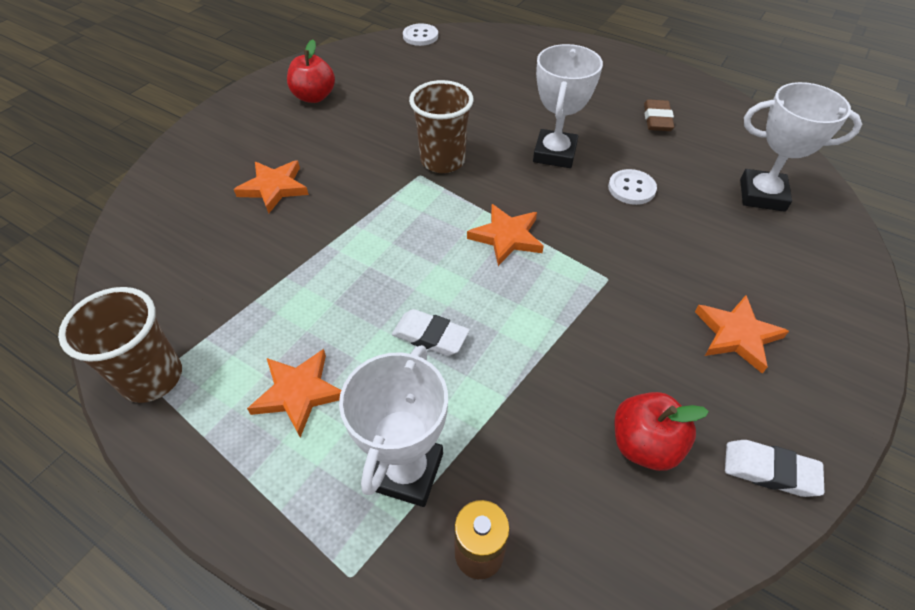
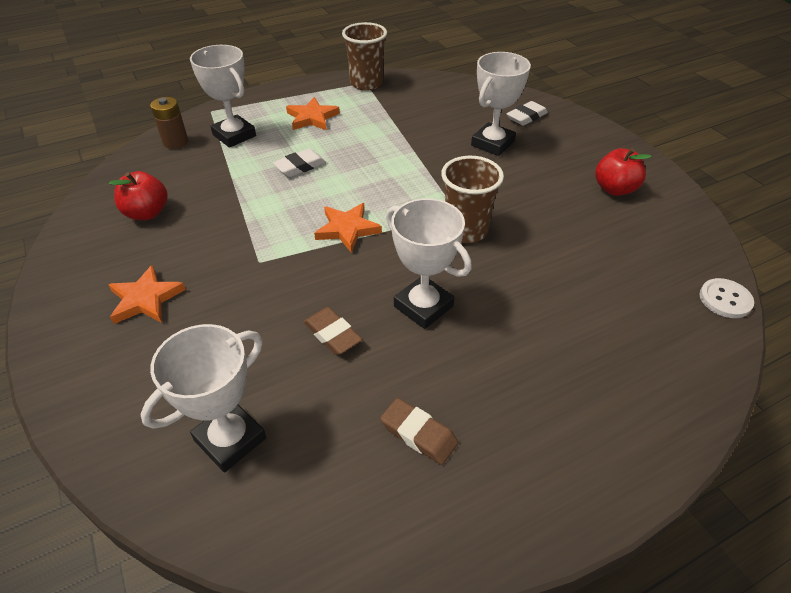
camera: 120 degrees right, 5 degrees down
(274, 188) = (492, 143): orange star -> white trophy
(631, 188) = (332, 334): white button -> brown eraser
(769, 471) = (73, 251): white eraser -> white eraser (526, 117)

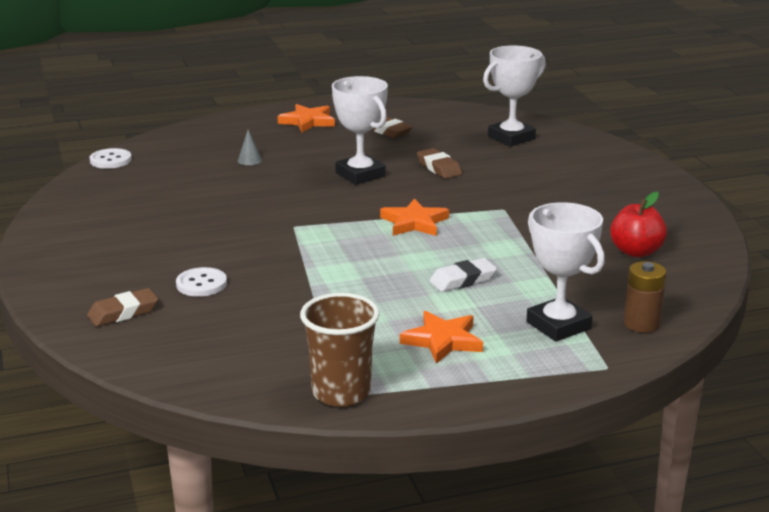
camera: 170 degrees left, 20 degrees down
(145, 299) = (601, 195): orange star -> orange star (308, 121)
(466, 231) = (294, 212): brown cup -> none
(492, 143) = (201, 284): white trophy -> white button
(526, 117) = (123, 313): white eraser -> brown eraser
(567, 321) = (249, 160): none -> grey cone
(614, 189) = (105, 230): red apple -> none

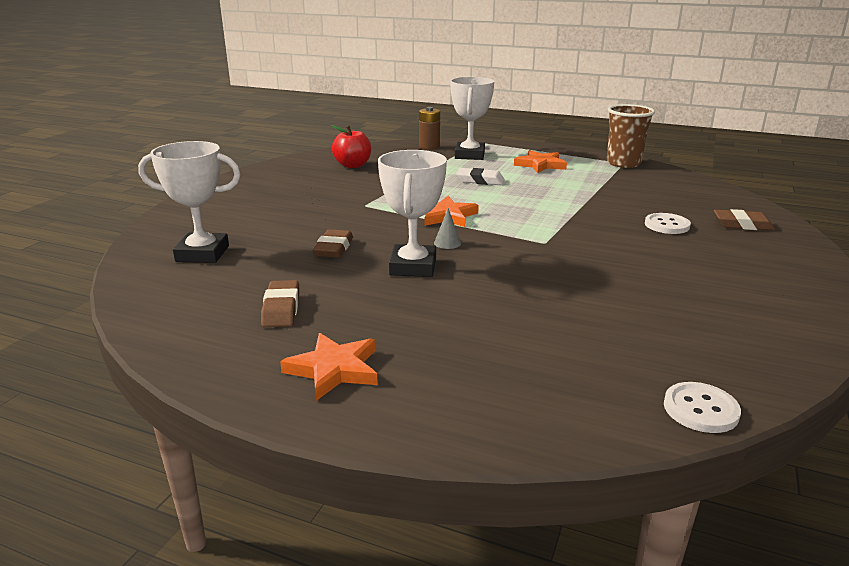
camera: 140 degrees left, 0 degrees up
(249, 160) = (500, 329): grey cone -> grey cone (447, 243)

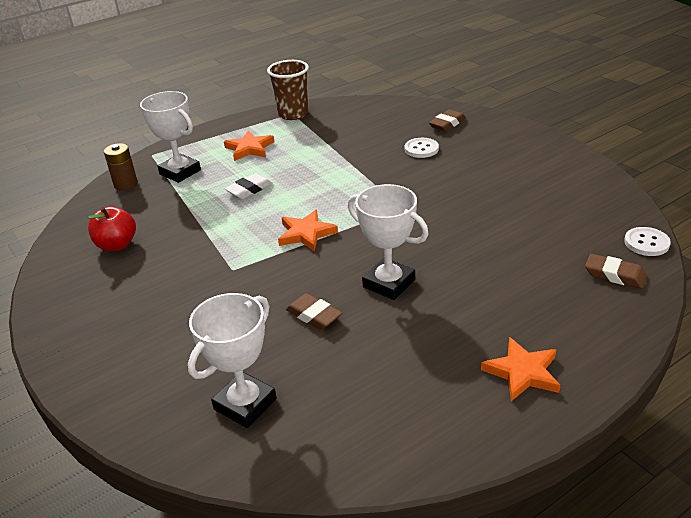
camera: 55 degrees left, 10 degrees up
(281, 309) = (407, 376): brown eraser -> brown eraser (615, 275)
(447, 243) = (360, 252): grey cone -> none

